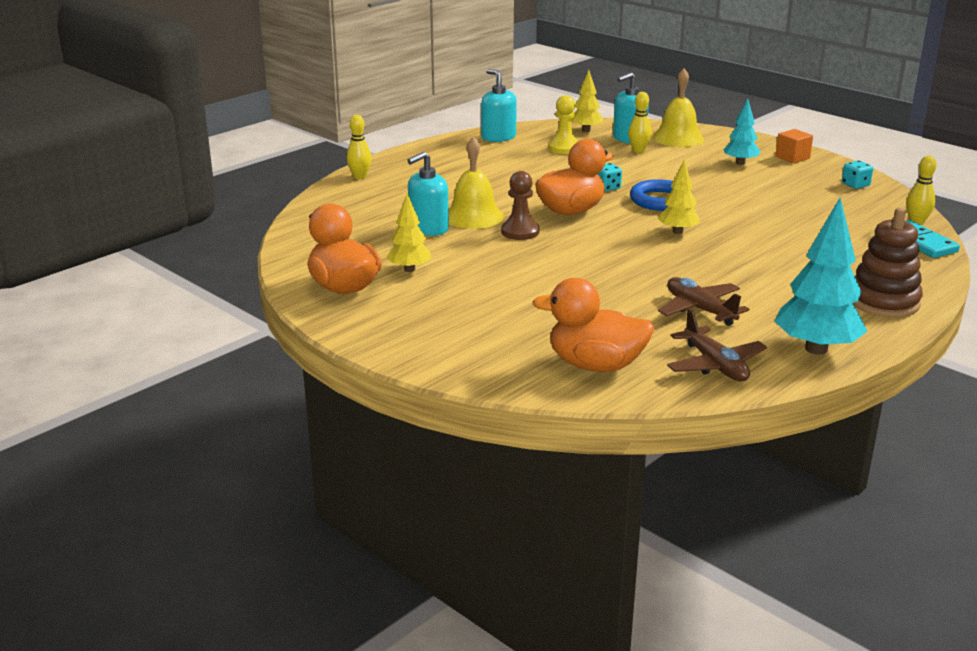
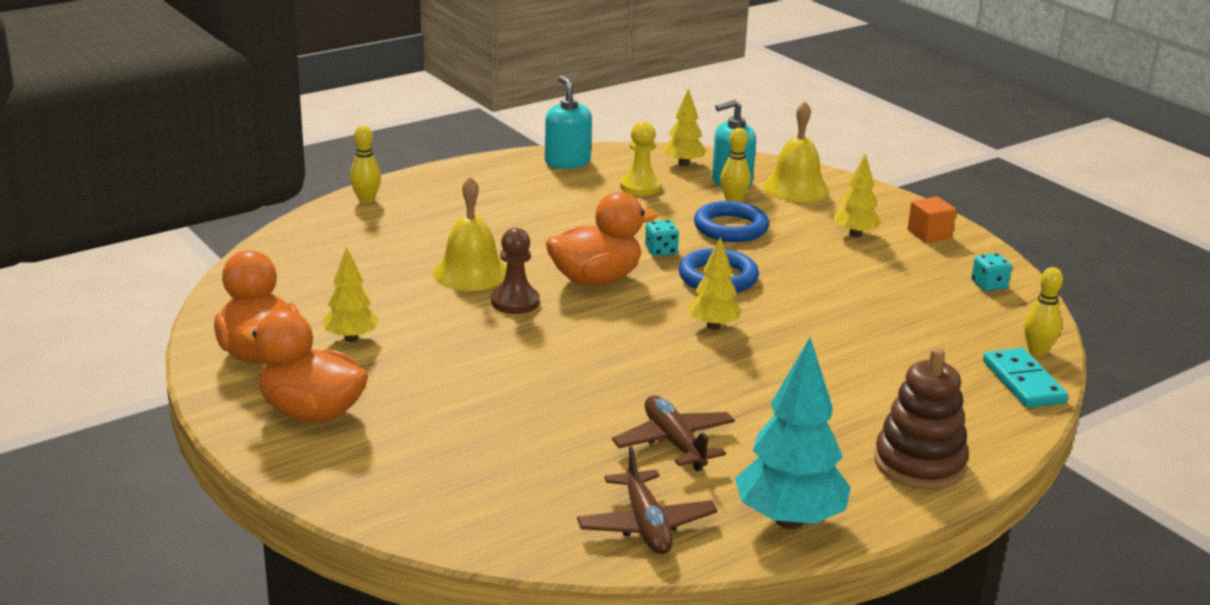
camera: 10 degrees right, 0 degrees up
(428, 229) = (406, 284): turquoise soap dispenser -> none
(595, 365) = (497, 503): orange duck -> orange duck (311, 413)
(648, 168) = (730, 228): none -> blue ring
(740, 163) = (855, 234): turquoise tree -> yellow tree

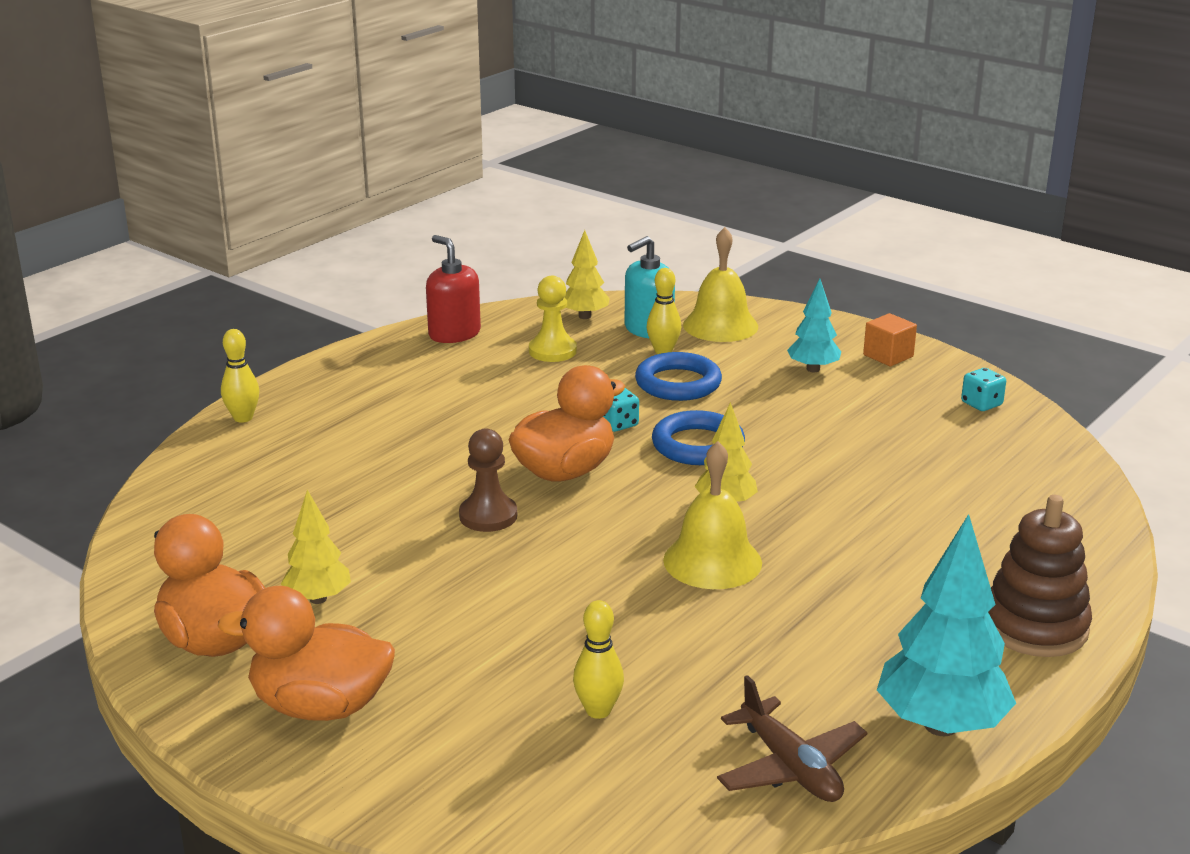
camera: 15 degrees left, 0 degrees up
(471, 273) = (417, 488): yellow bell -> yellow bell (712, 561)
(567, 162) = (454, 334): turquoise soap dispenser -> red soap dispenser
(674, 442) = (763, 656): brown plane -> none
(855, 234) = (813, 369): yellow tree -> turquoise tree
(1023, 382) = (1081, 509): turquoise domino -> none
(1037, 351) = (1073, 470): yellow bowling pin -> yellow bowling pin (598, 710)

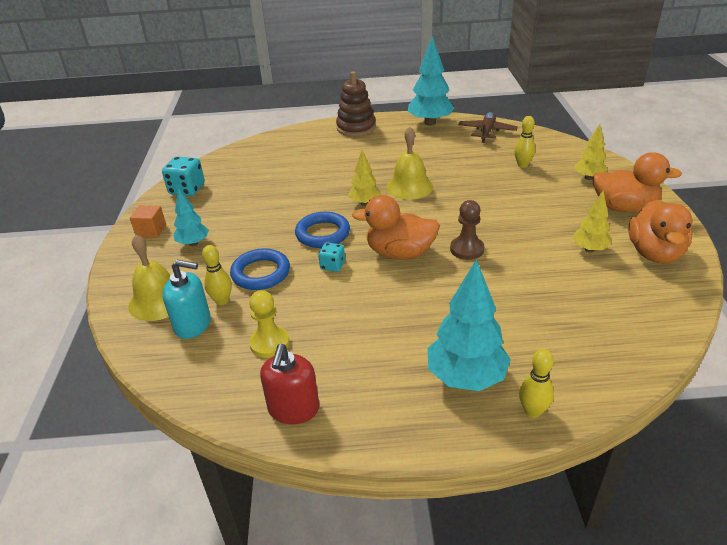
camera: 130 degrees left, 10 degrees up
(320, 706) = (624, 207): orange duck -> orange duck turned 45 degrees counterclockwise
(331, 411) = (466, 377): none -> turquoise tree
(584, 316) = (196, 365): yellow tree -> yellow tree (588, 178)
(981, 404) = (187, 189): turquoise dice -> turquoise dice, size x1.69

